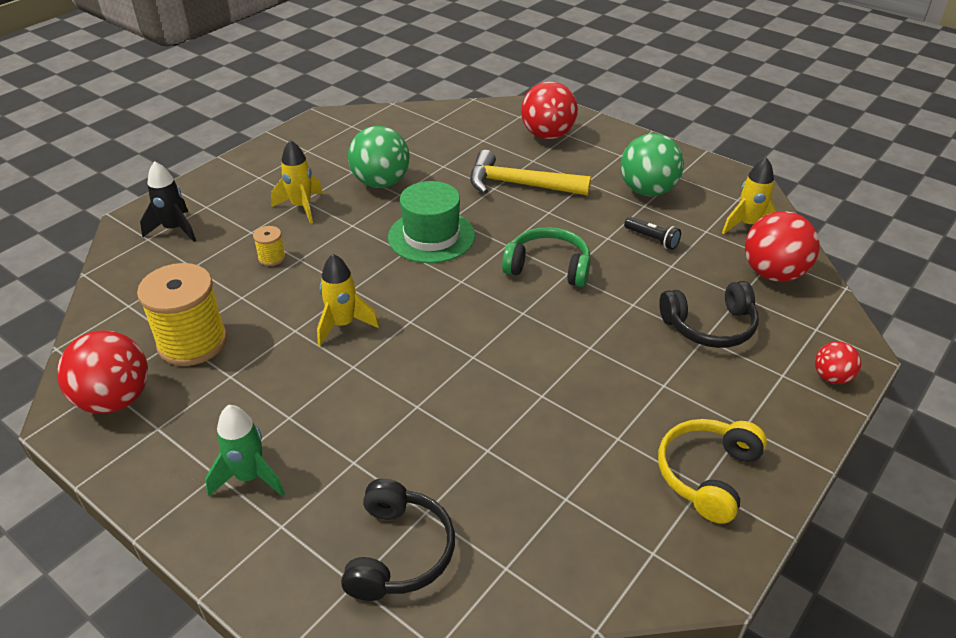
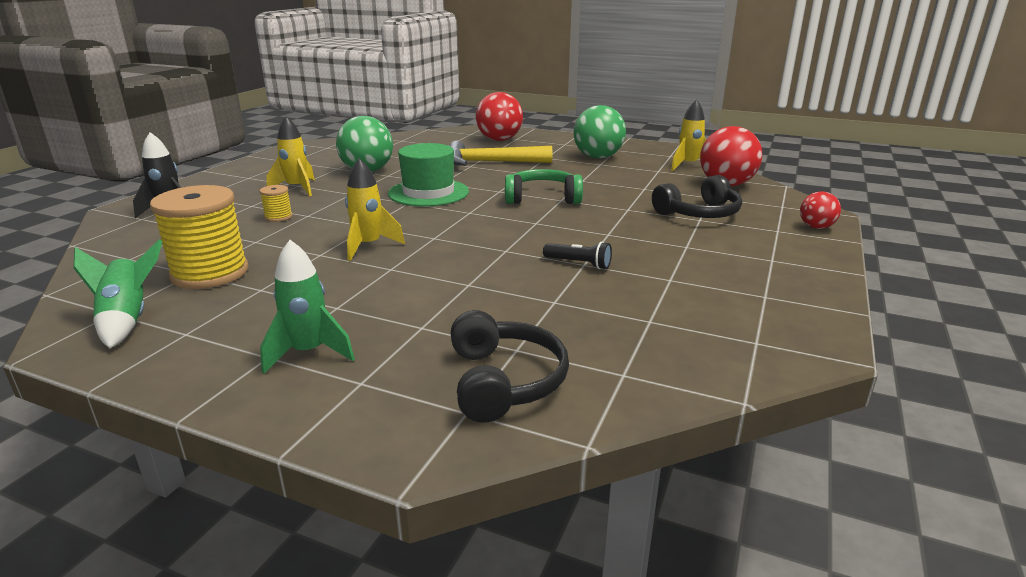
camera: 15 degrees left, 15 degrees down
(115, 400) = (127, 320): red ball -> green rocket
(652, 239) = (619, 178): black flashlight -> black flashlight (579, 264)
(708, 475) = (764, 289): yellow headphones -> none

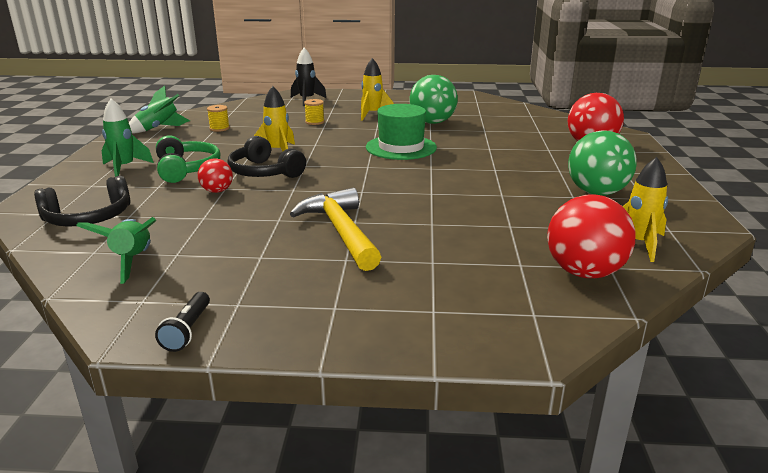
camera: 70 degrees right, 0 degrees up
(210, 273) = (219, 128): yellow spool -> yellow spool, size x0.45
(491, 163) = (509, 153): yellow hammer -> yellow hammer (341, 231)
(542, 198) = (427, 186): green headphones -> green headphones (186, 169)
(579, 264) = (278, 217): black flashlight -> black flashlight (187, 330)
(660, 347) = (133, 261): none -> green rocket
(699, 213) = (452, 260): black headphones -> black headphones (264, 172)
(816, 227) = (467, 339): red ball -> red ball (217, 191)

